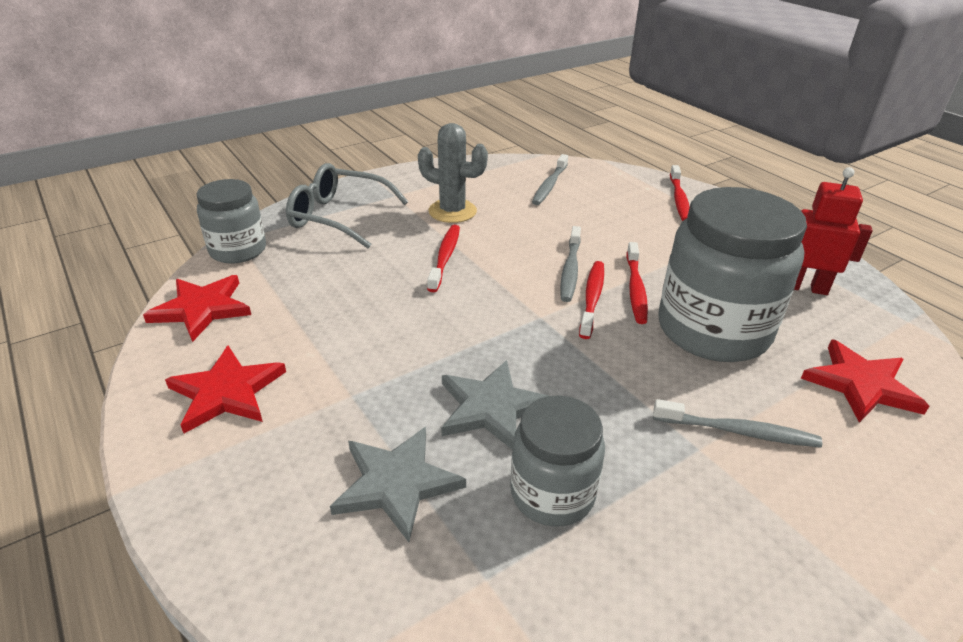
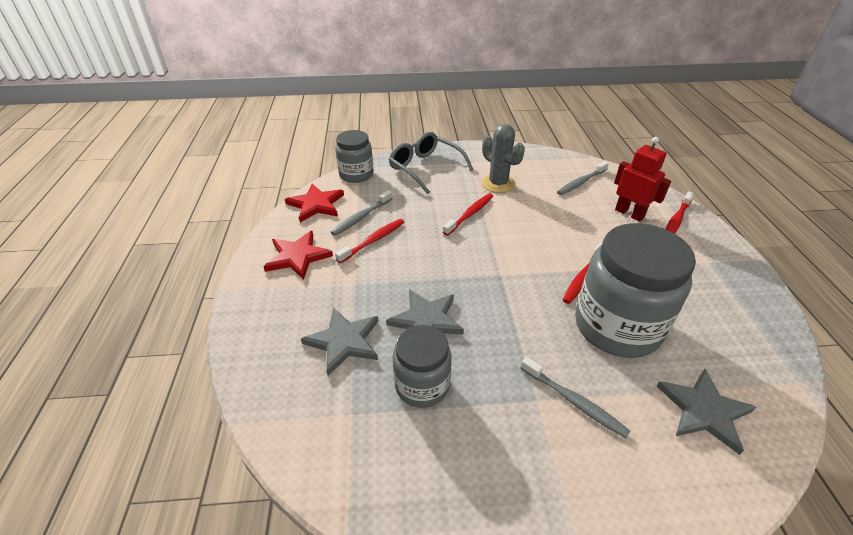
camera: 30 degrees right, 5 degrees up
(570, 270) = (546, 248): grey toothbrush -> grey toothbrush (361, 217)
(592, 298) = (545, 273): red toothbrush -> red toothbrush (373, 241)
(804, 287) = (724, 321): red robot -> red robot (629, 213)
(861, 384) = (704, 411): red star -> grey star

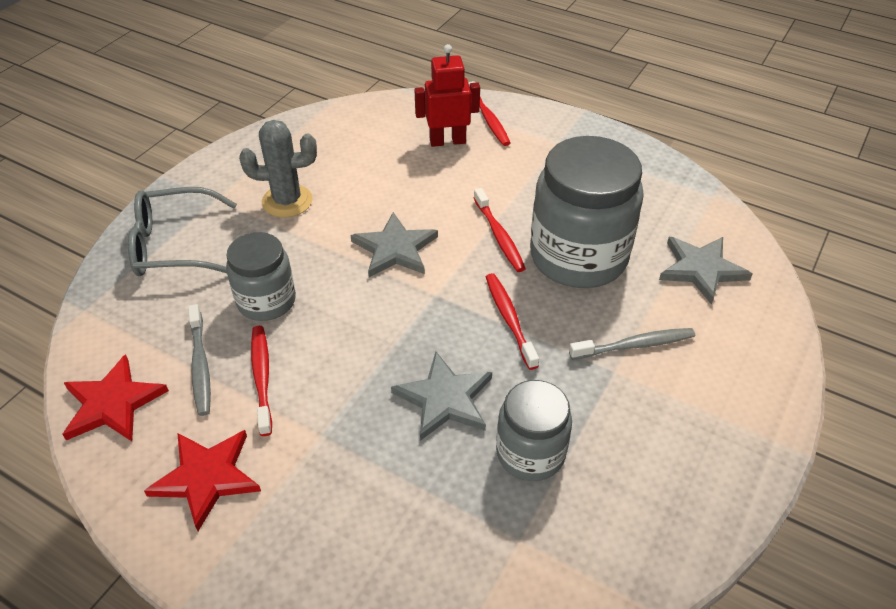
camera: 55 degrees left, 5 degrees up
(344, 341) = (410, 496): grey star -> grey star (395, 249)
(356, 174) = (97, 323): grey jar -> grey jar (266, 301)
(470, 214) = (313, 259): red toothbrush -> red toothbrush (509, 319)
(581, 182) = (363, 138): grey toothbrush -> none

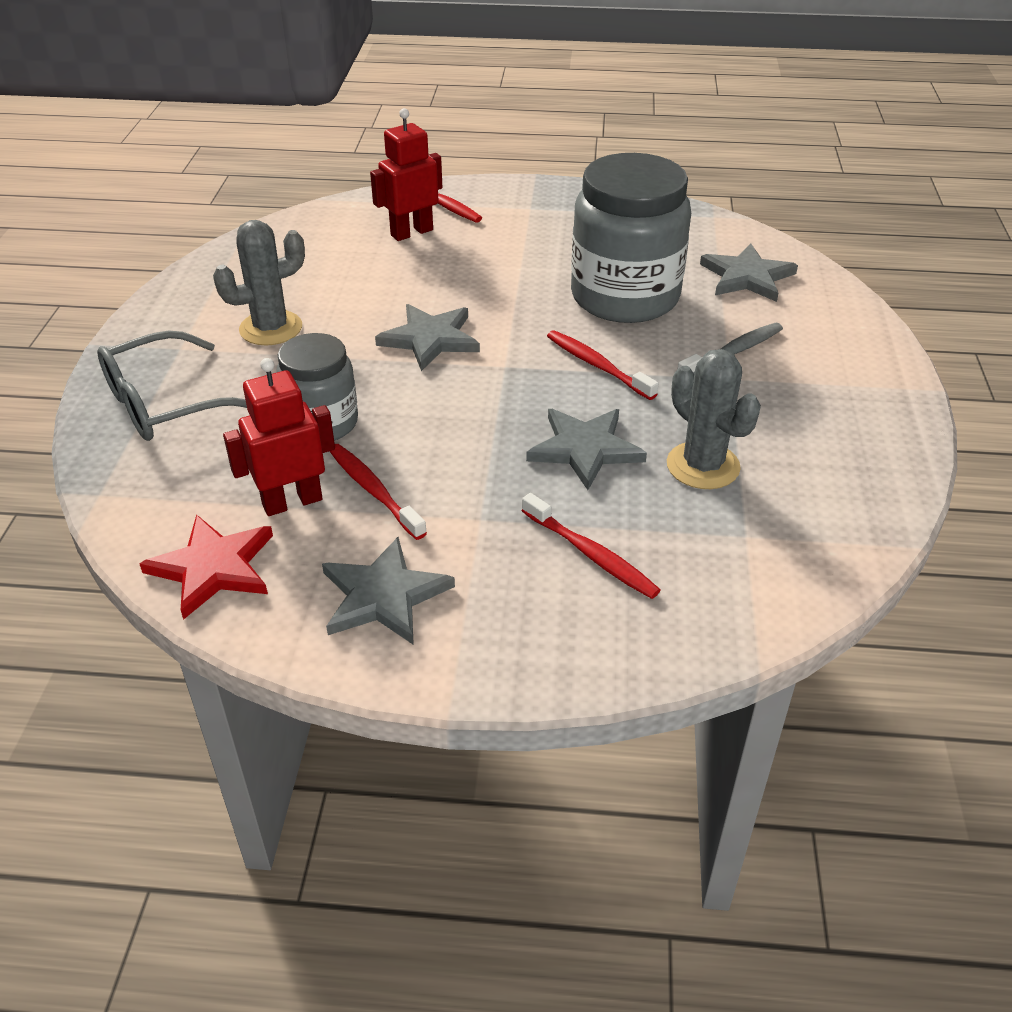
camera: 25 degrees left, 5 degrees down
(200, 365) = (292, 502): grey toothbrush -> red robot
(206, 477) = (384, 596): red star -> grey star
(499, 236) = (532, 300): red toothbrush -> red toothbrush (591, 554)
(530, 453) = (703, 466): grey jar -> grey cactus

